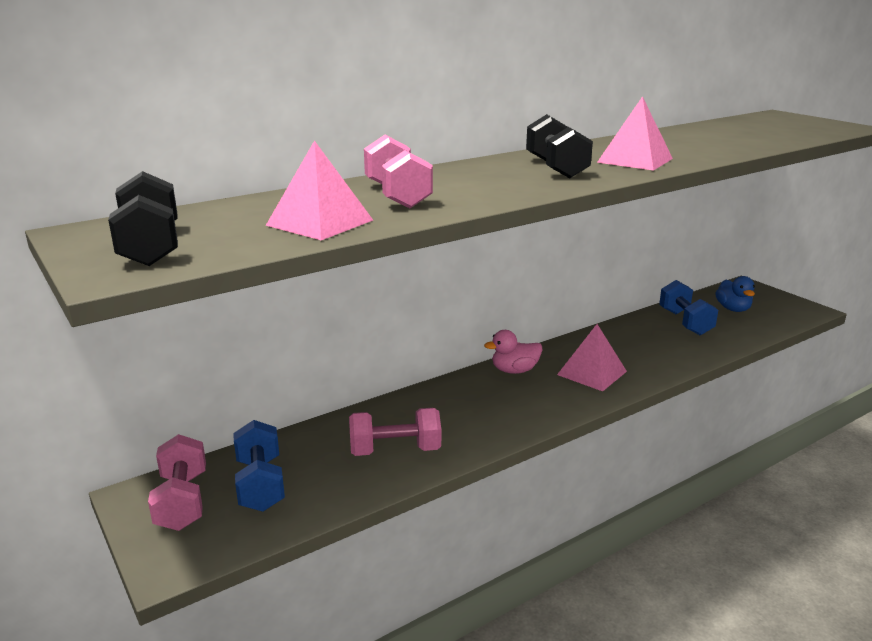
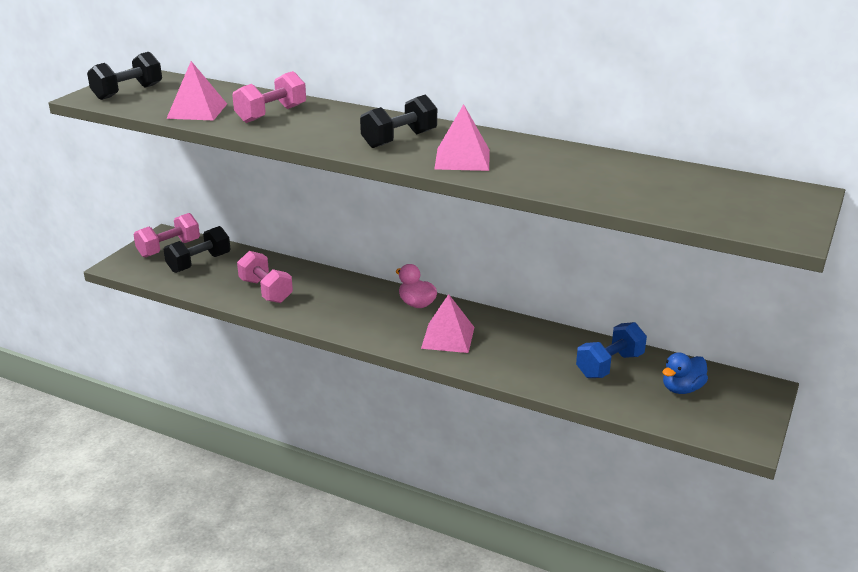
camera: 60 degrees right, 5 degrees up
(260, 484) = (199, 263): blue dumbbell -> black dumbbell

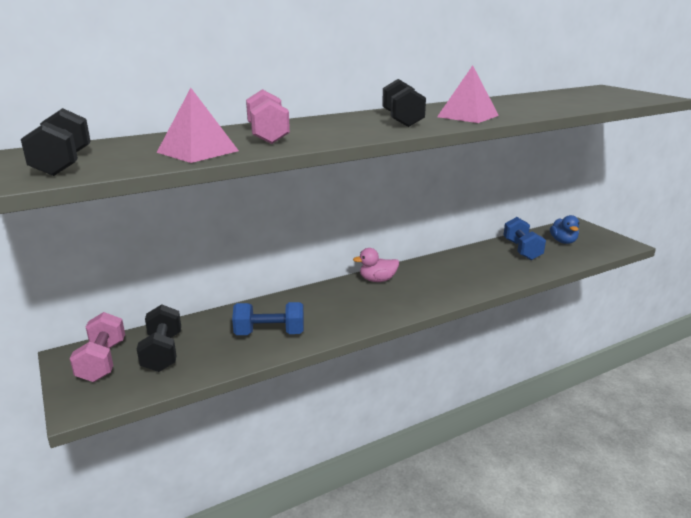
camera: 55 degrees left, 5 degrees down
(266, 291) = (270, 333): pink dumbbell -> blue dumbbell
(448, 337) = (437, 284): pink pyramid -> none

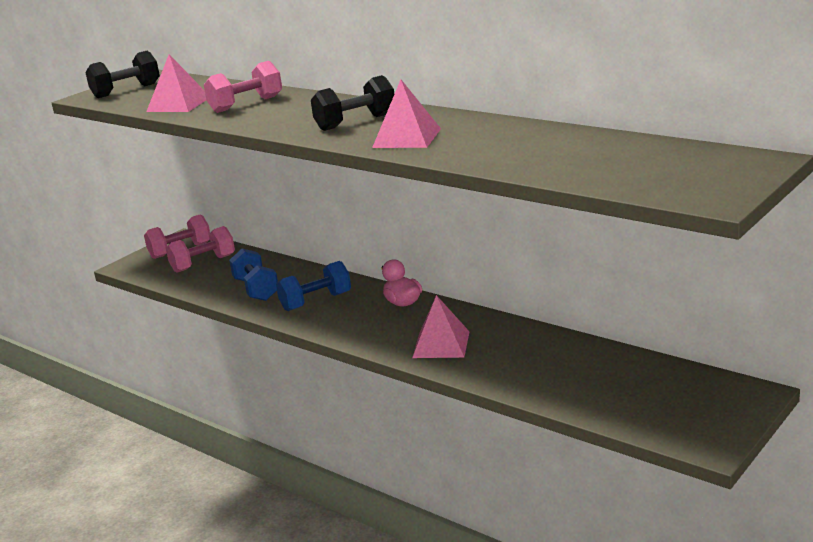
camera: 70 degrees right, 0 degrees up
(163, 352) = (203, 263): black dumbbell -> pink dumbbell
(458, 281) = (441, 344): none -> pink pyramid
(522, 250) = (584, 365): blue dumbbell -> blue dumbbell (316, 301)
(563, 241) = (656, 391): blue duck -> none

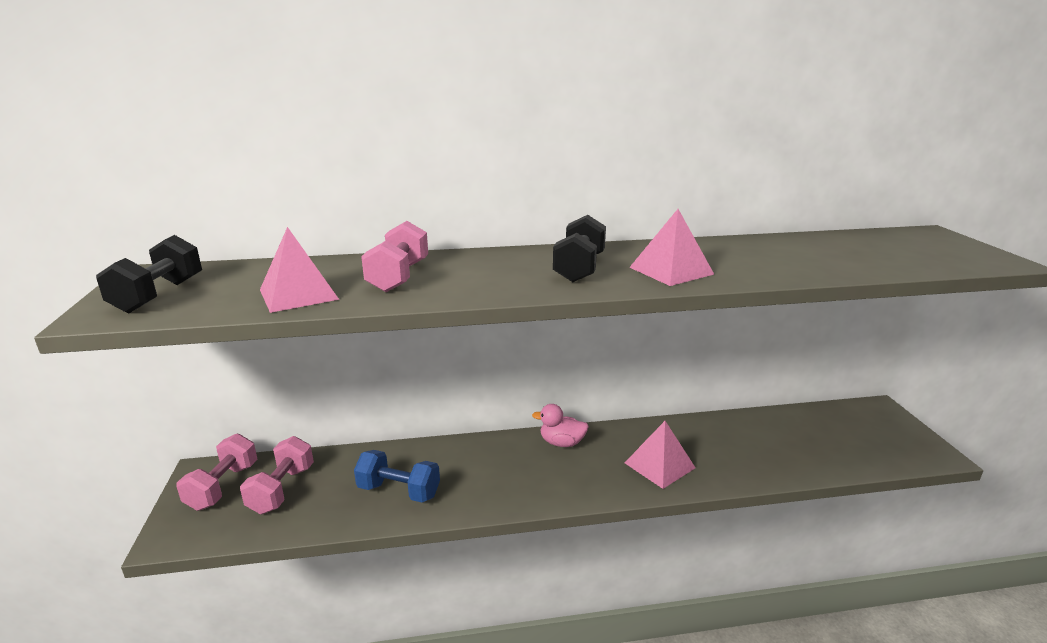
camera: 50 degrees left, 0 degrees up
(316, 301) = (484, 476): blue dumbbell -> none

